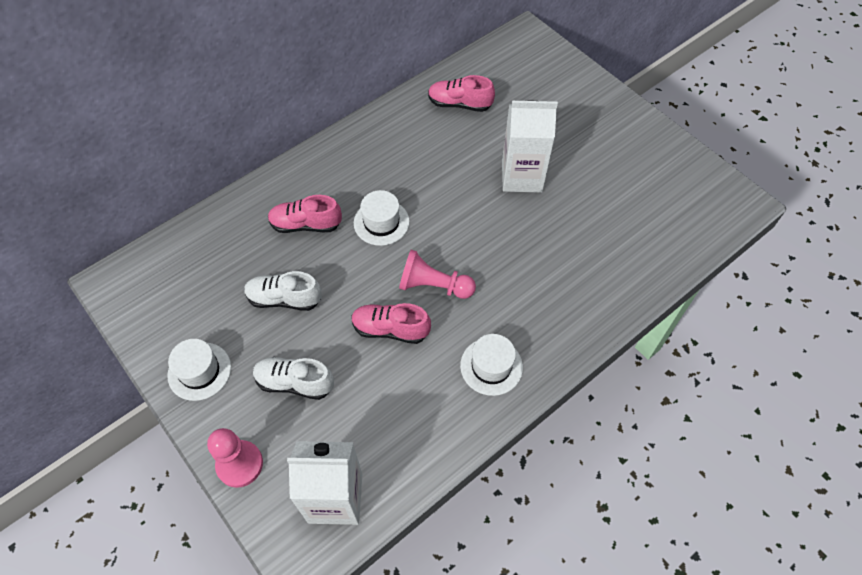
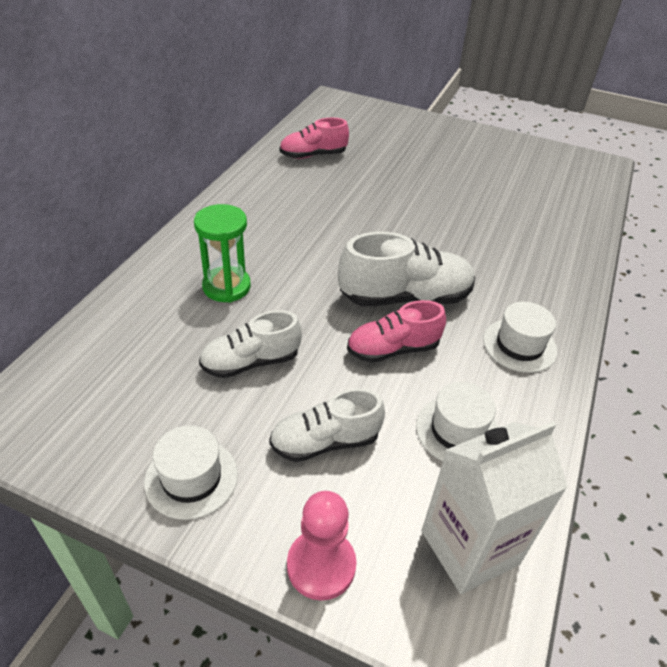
camera: 30 degrees left, 15 degrees down
(306, 225) = (226, 287): pink shoe -> green hourglass
(381, 222) = (309, 261): white hat -> white hat (457, 430)
(433, 286) = (405, 297): pink pawn -> white shoe
(521, 176) = (414, 191): white carton -> none

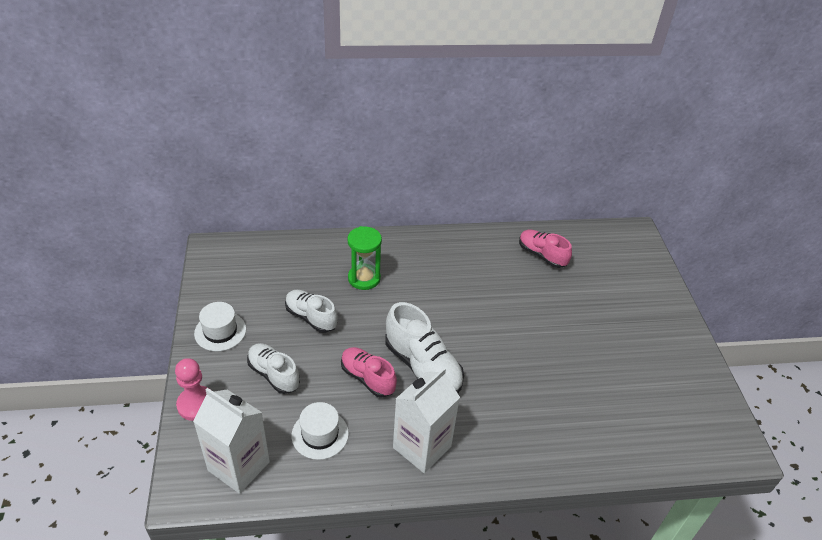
camera: 60 degrees right, 0 degrees up
(519, 345) = (422, 447): white hat -> white carton

